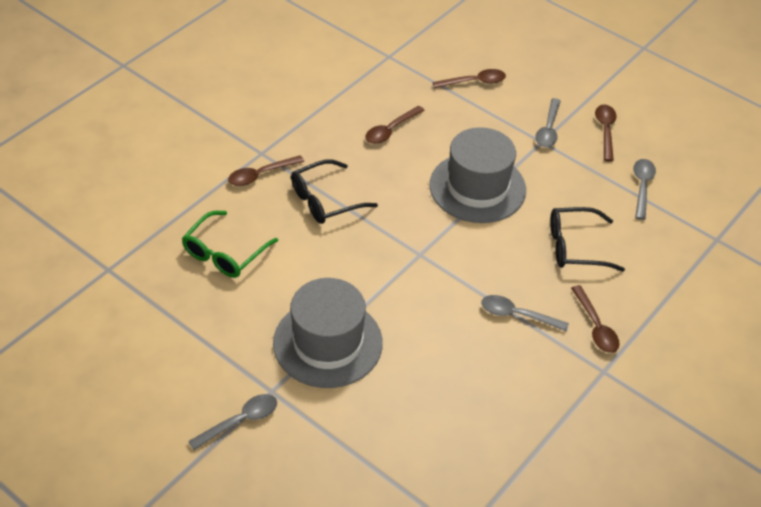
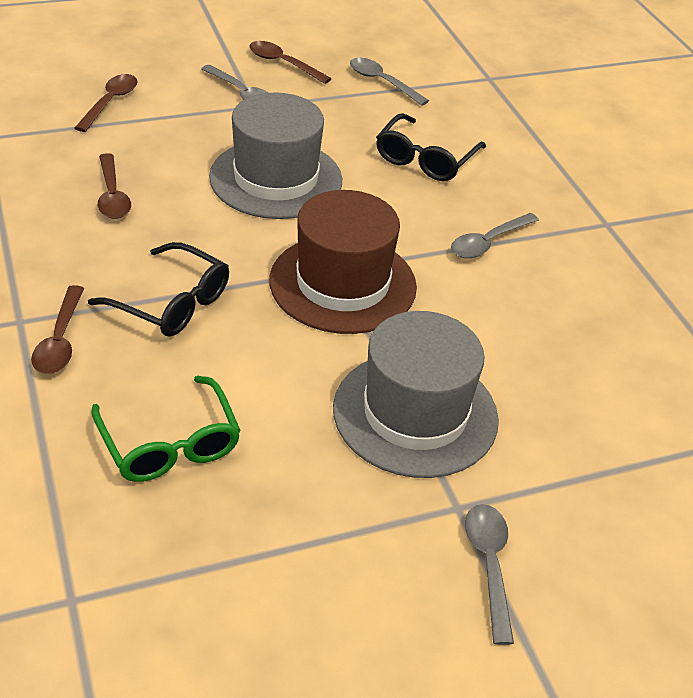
camera: 60 degrees left, 5 degrees down
(326, 200) = (171, 302): black glasses -> black glasses turned 60 degrees counterclockwise
(409, 263) = (343, 283): none -> brown hat
(595, 326) = (544, 200): brown spoon -> none

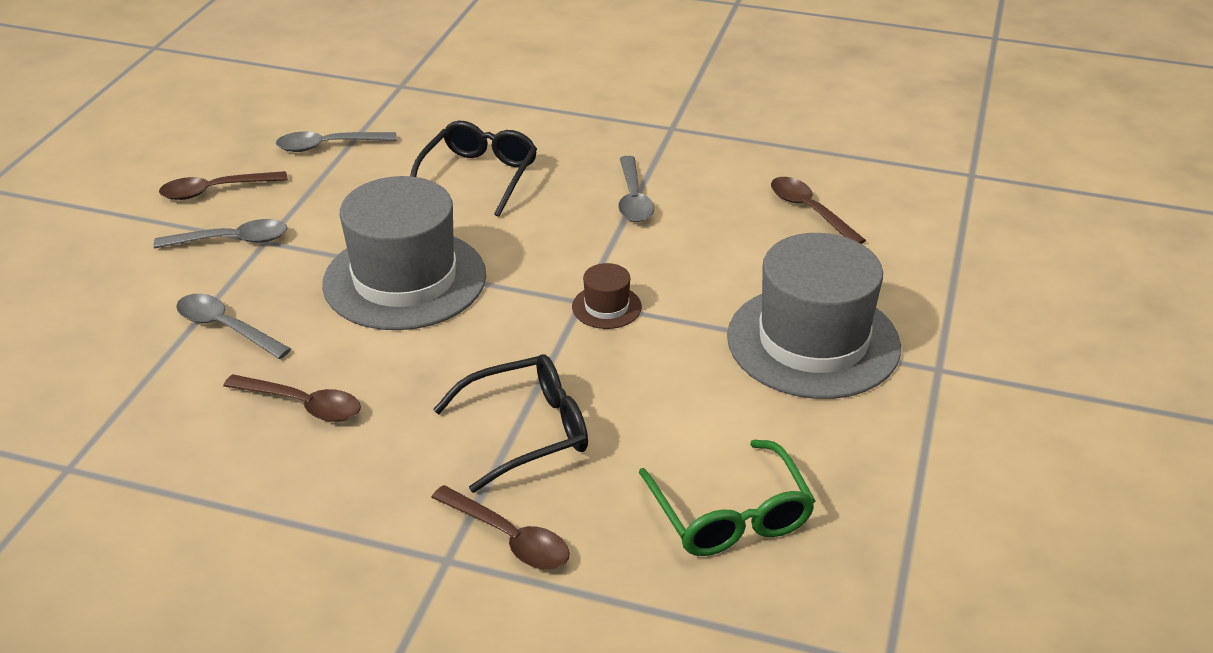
camera: 50 degrees left, 5 degrees down
(110, 102) = (126, 340): brown spoon -> brown spoon (810, 211)
(169, 443) = (729, 514): green glasses -> green glasses turned 60 degrees clockwise
(343, 283) = (606, 307): brown hat -> brown hat, size x0.42
(425, 159) = (478, 177): black glasses -> black glasses turned 135 degrees counterclockwise
(489, 565) = (1012, 381): grey spoon -> grey spoon (226, 328)

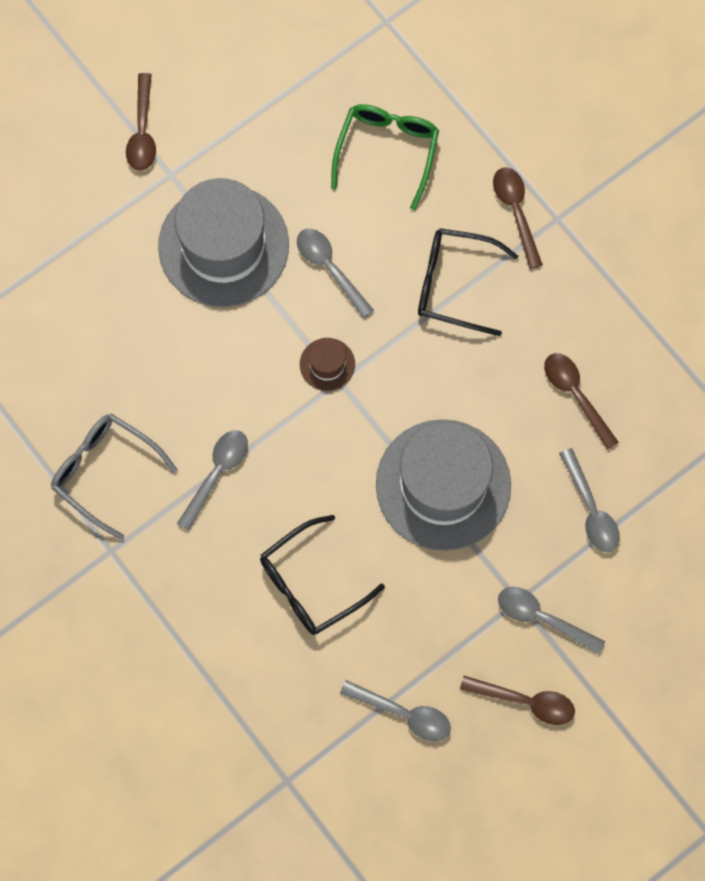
camera: 145 degrees left, 35 degrees up
(682, 377) = (330, 268): none -> grey spoon
(730, 161) = (105, 472): none -> grey glasses
(810, 211) = (103, 373): brown spoon -> brown spoon (142, 131)

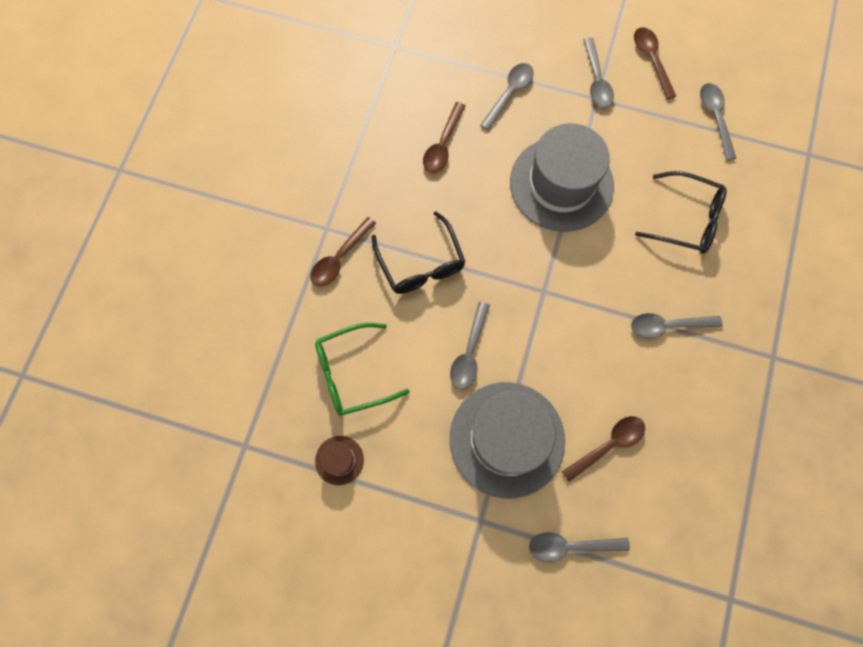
camera: 125 degrees left, 0 degrees up
(91, 234) = (570, 546): none -> grey spoon
(105, 472) = (727, 400): grey glasses -> none
(142, 131) = (461, 570): brown spoon -> brown spoon (608, 445)
(327, 364) = (538, 307): brown hat -> brown hat (339, 460)

